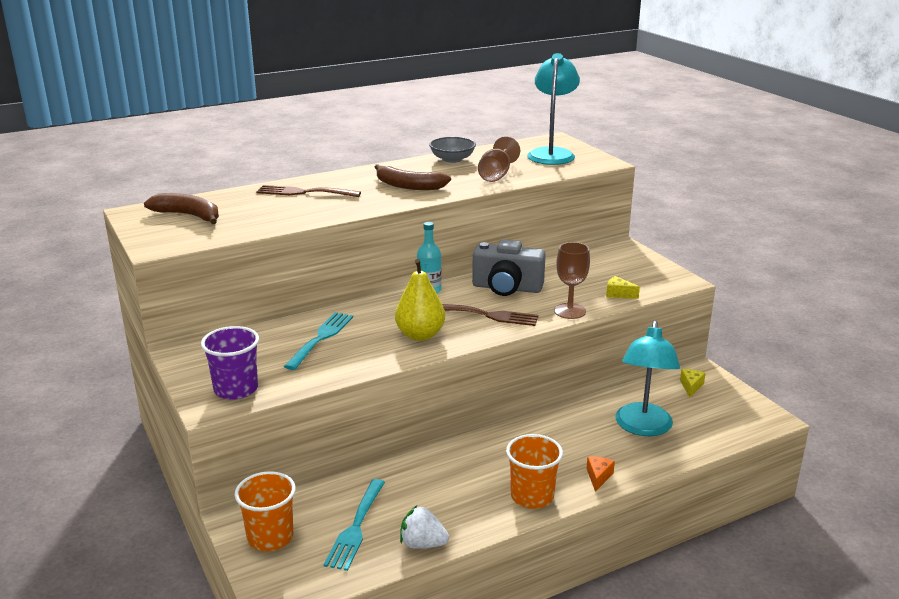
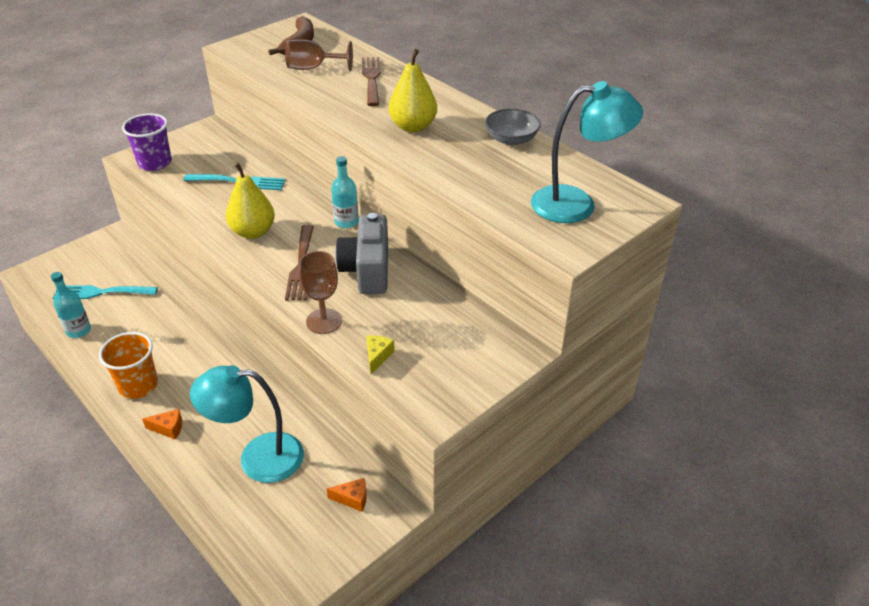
camera: 75 degrees right, 15 degrees up
(270, 537) = (92, 255): orange cup -> none
(408, 186) = (413, 127): brown banana -> yellow pear
(422, 544) = (78, 330): white strawberry -> turquoise bottle
(496, 175) = (473, 174): brown goblet -> brown goblet (313, 68)
(691, 386) = (352, 499): yellow cheese -> orange cheese

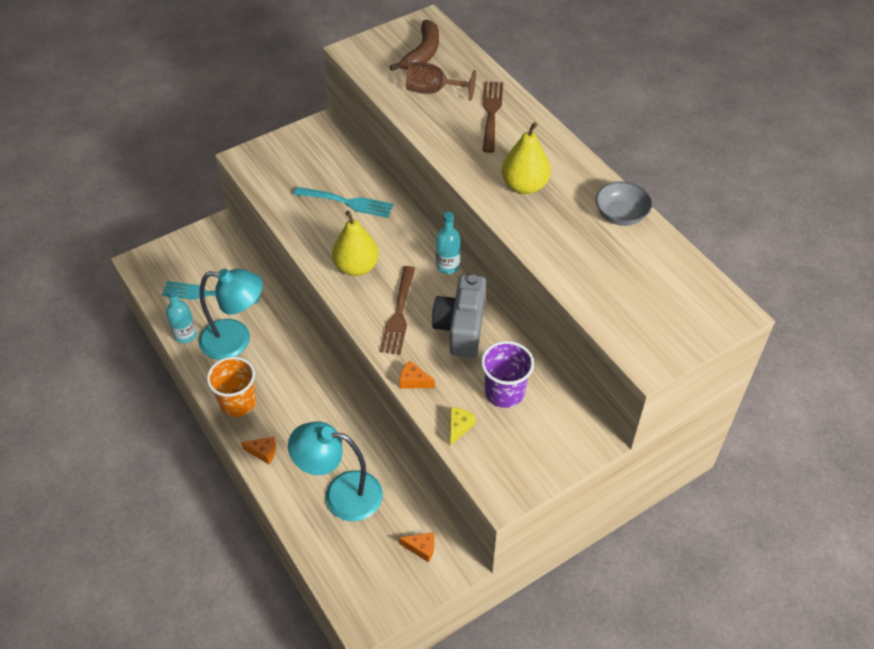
camera: 10 degrees right, 10 degrees up
(155, 163) = (266, 167): purple cup -> purple cup (504, 392)
(324, 321) = (413, 381): brown goblet -> orange cheese
(577, 204) = (669, 308): turquoise lamp -> turquoise lamp (236, 340)

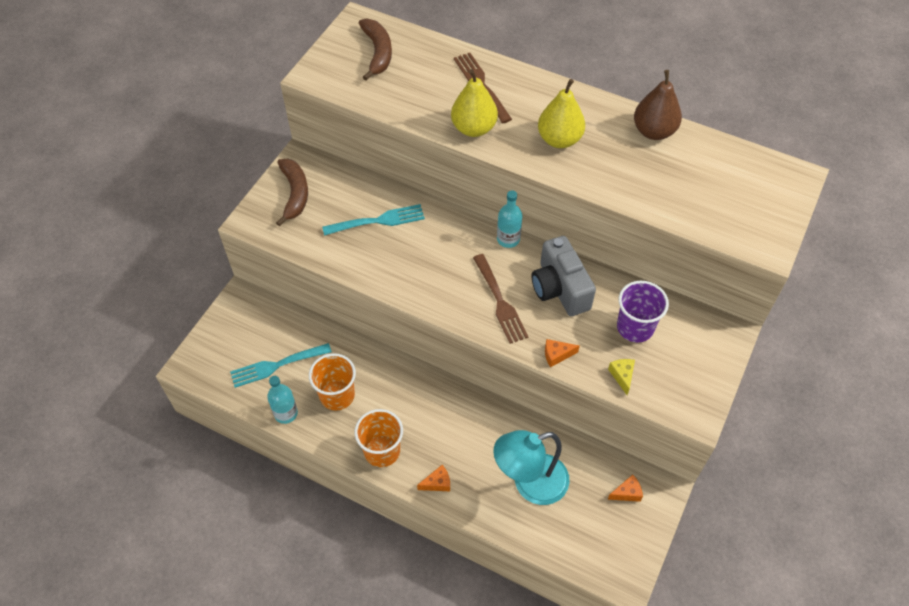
camera: 30 degrees left, 5 degrees up
(236, 340) = (337, 395): turquoise lamp -> orange cup
(296, 152) = (294, 194): none -> brown banana
(356, 267) = (431, 277): yellow pear -> yellow pear (473, 128)
(433, 91) = (415, 85): brown goblet -> none
(621, 214) = (654, 131): grey bowl -> brown pear

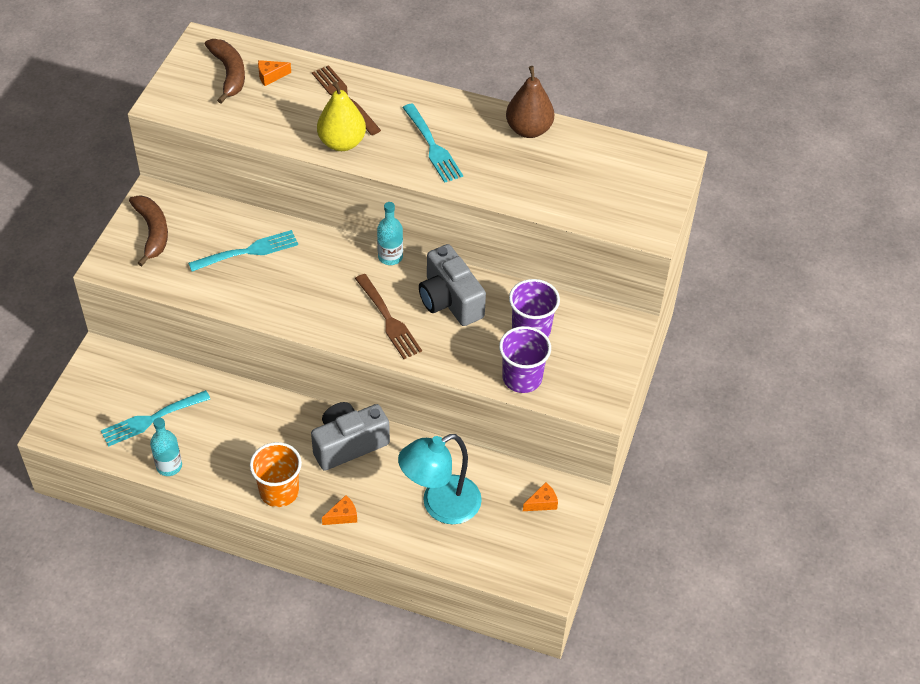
camera: 10 degrees left, 5 degrees down
(337, 395) = (223, 442): orange cup -> none
(451, 411) = (348, 444): none -> grey camera
(557, 355) = (453, 365): orange cheese -> orange cheese (271, 76)
(559, 139) = (432, 146): yellow pear -> turquoise fork
(622, 376) = (522, 378): yellow cheese -> purple cup

